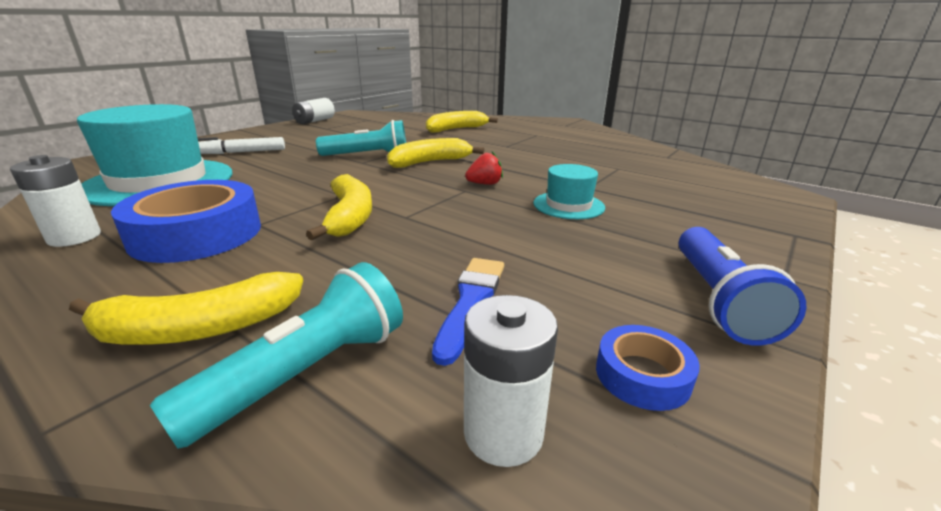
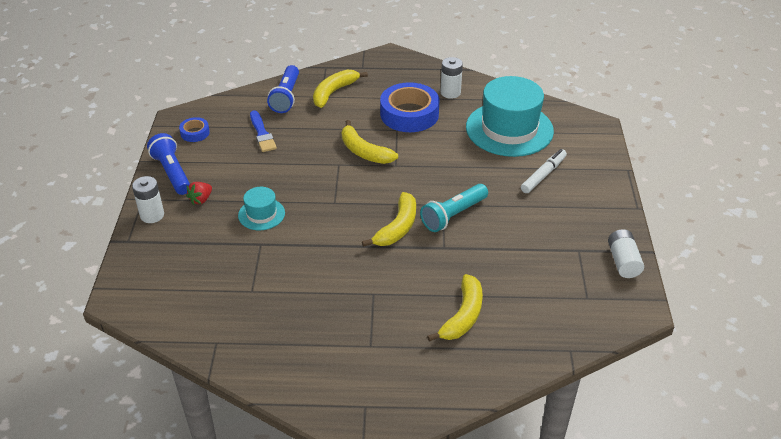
camera: 145 degrees right, 15 degrees up
(306, 373) = (286, 97): turquoise flashlight -> blue flashlight
(485, 184) = (329, 215): red strawberry -> red strawberry (201, 200)
(503, 433) = (225, 106): white battery -> white battery (152, 215)

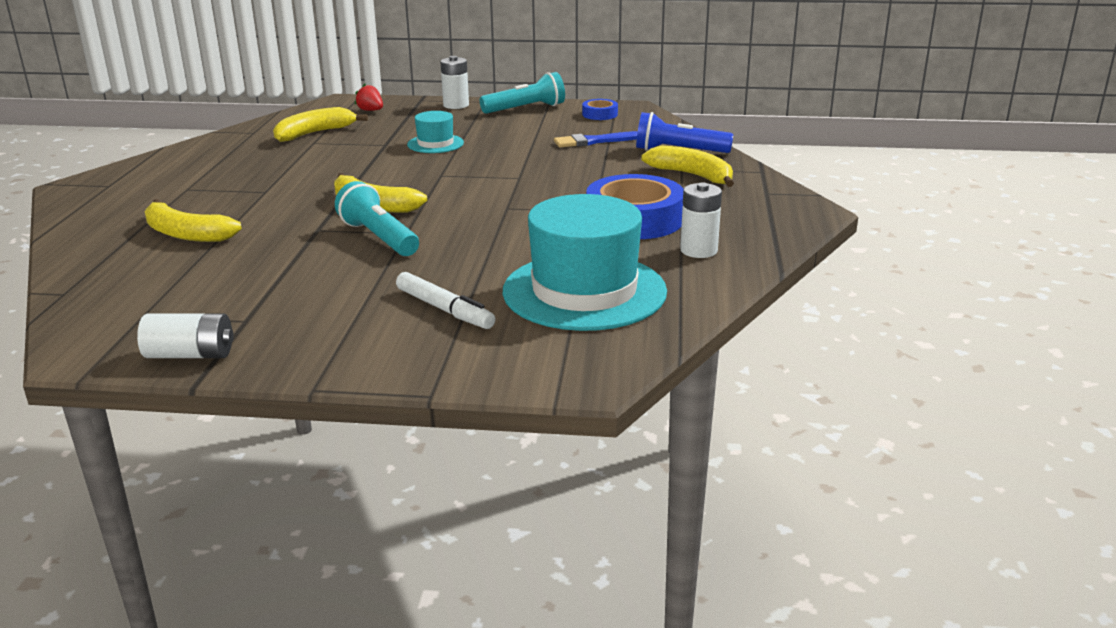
camera: 95 degrees right, 15 degrees down
(172, 172) = (526, 109): blue flashlight -> turquoise flashlight
(201, 200) = (473, 120): red strawberry -> red strawberry (371, 110)
(364, 151) = (543, 191): yellow banana -> yellow banana (315, 133)

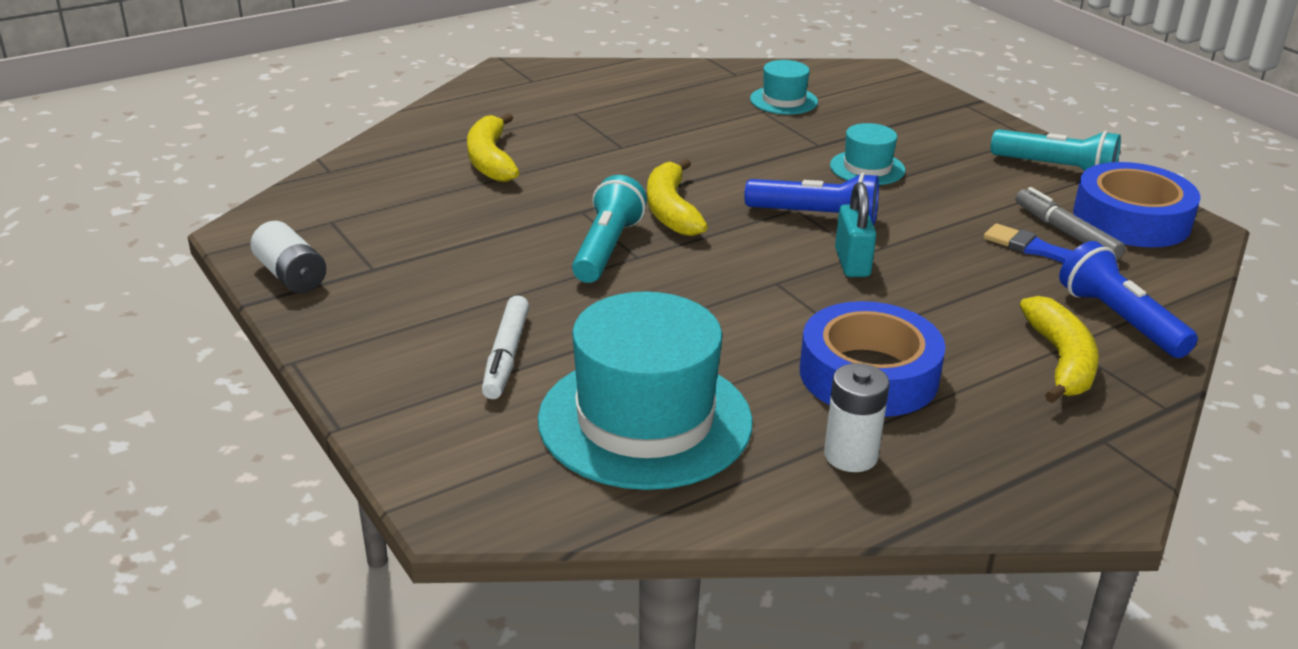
camera: 50 degrees right, 5 degrees up
(315, 133) = (783, 100): yellow banana -> turquoise hat
(371, 110) = (887, 96): red strawberry -> none
(456, 105) = (988, 128): white battery -> none
(460, 174) = (816, 217): none -> blue flashlight
(523, 183) = (852, 263): none -> turquoise padlock
(586, 130) = (1066, 233): none -> grey marker
(600, 114) = (1131, 219): blue tape -> blue tape, size x2.09

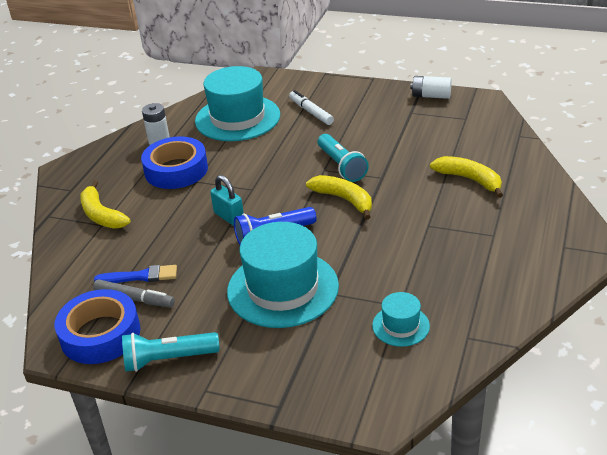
camera: 145 degrees right, 5 degrees up
(867, 168) = (283, 288): turquoise hat -> turquoise hat, size x2.08
(1119, 320) = (83, 251): blue flashlight -> none

